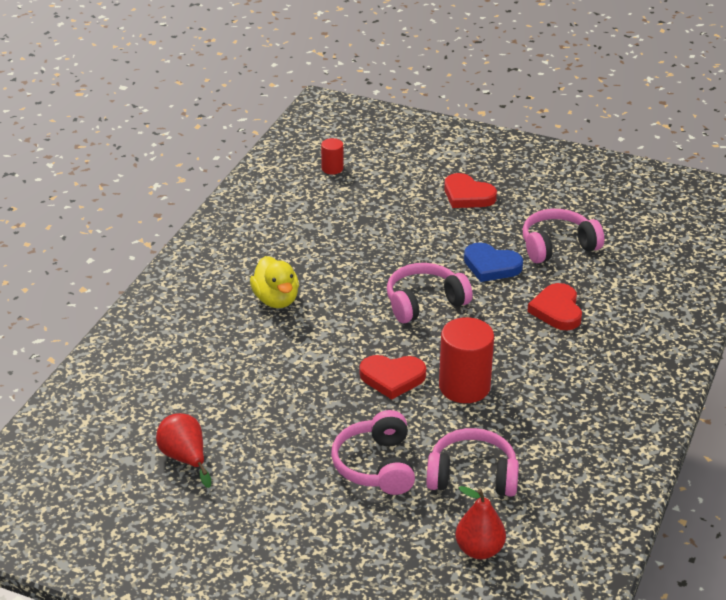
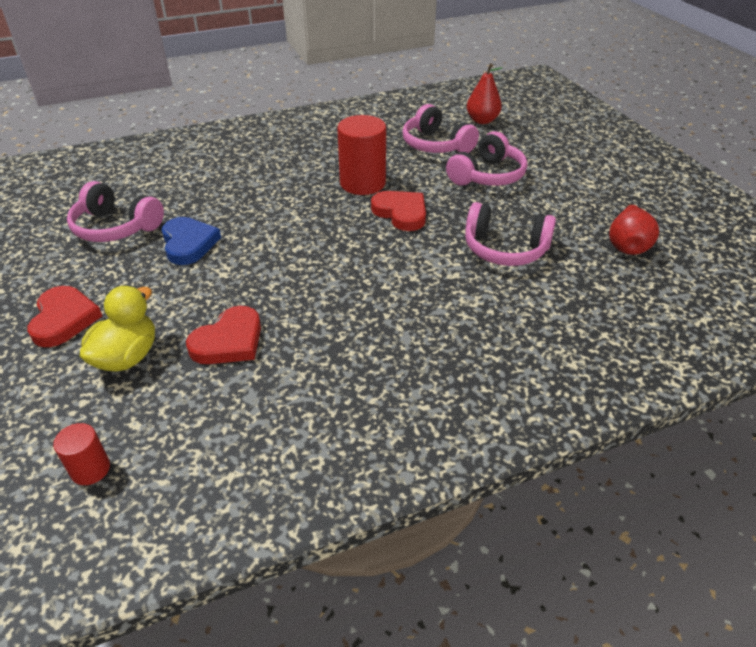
camera: 135 degrees left, 5 degrees up
(276, 300) = (403, 328): yellow duck -> yellow duck (127, 357)
(424, 302) = (289, 248): pink headphones -> pink headphones (504, 249)
(557, 310) = (217, 189): red heart -> red heart (229, 341)

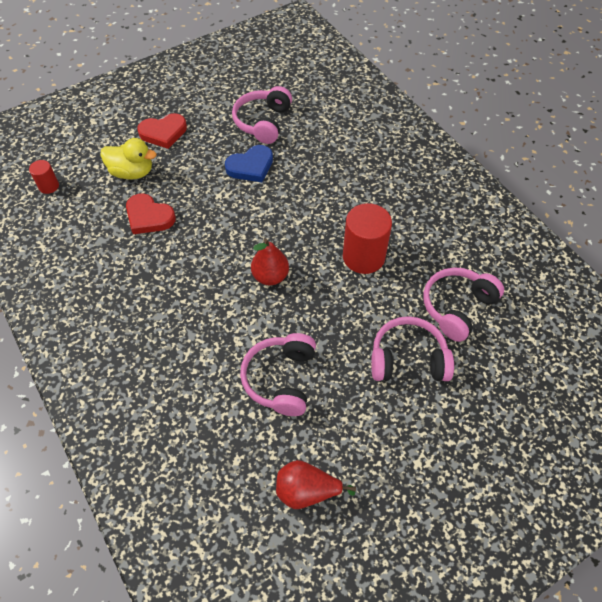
camera: 80 degrees right, 15 degrees up
(401, 213) = (321, 292): red heart -> none
(482, 120) = (533, 347): red pear -> red pear (270, 276)
(487, 175) = (408, 359): pink headphones -> pink headphones turned 150 degrees clockwise

